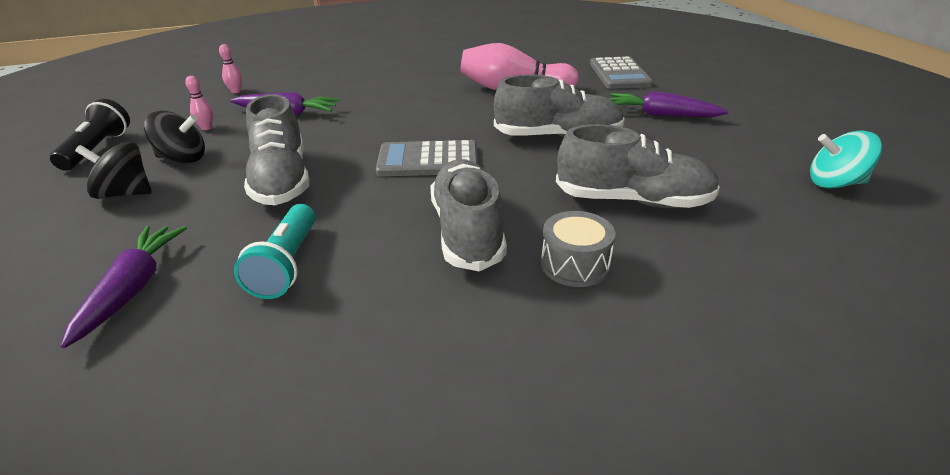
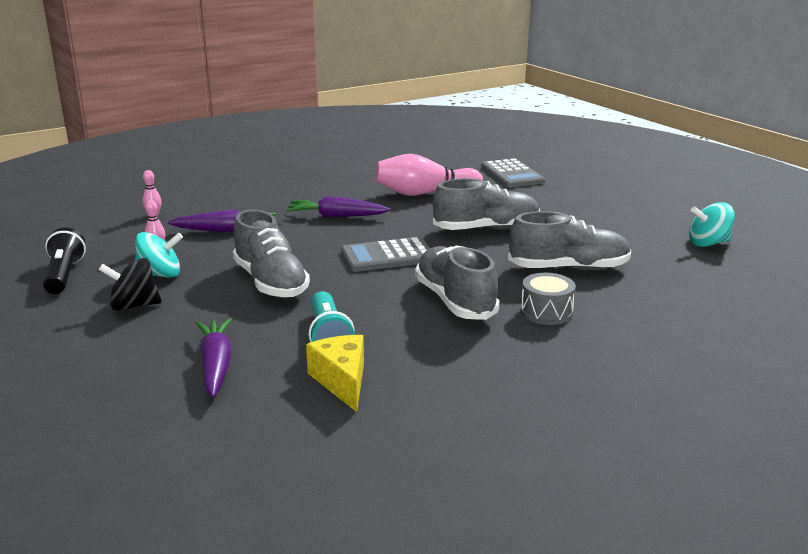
camera: 15 degrees left, 10 degrees down
(183, 159) = (160, 275): black spinning top -> turquoise spinning top
(251, 340) = (342, 381): none -> yellow cheese
(661, 115) = (563, 206): purple carrot -> purple carrot (336, 216)

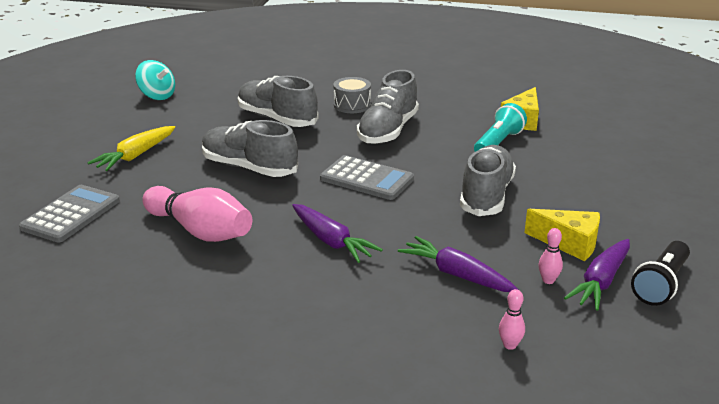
camera: 135 degrees left, 5 degrees up
(134, 306) = (612, 220): black spinning top -> none
(160, 275) = (569, 243): turquoise spinning top -> yellow cheese
(216, 365) = (585, 154): purple carrot -> purple carrot (601, 282)
(575, 206) = (135, 156): none -> yellow carrot

